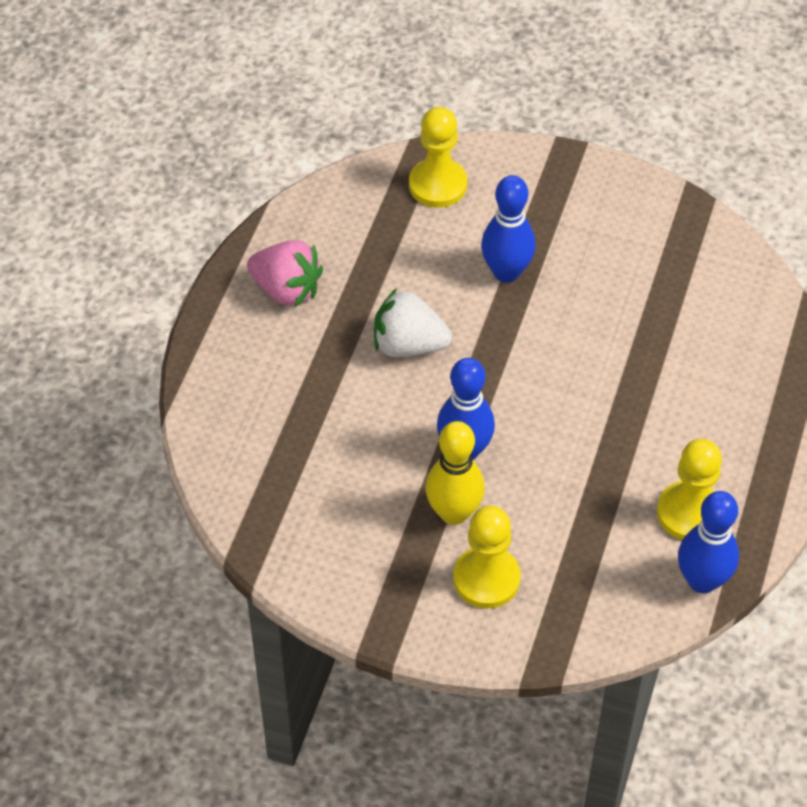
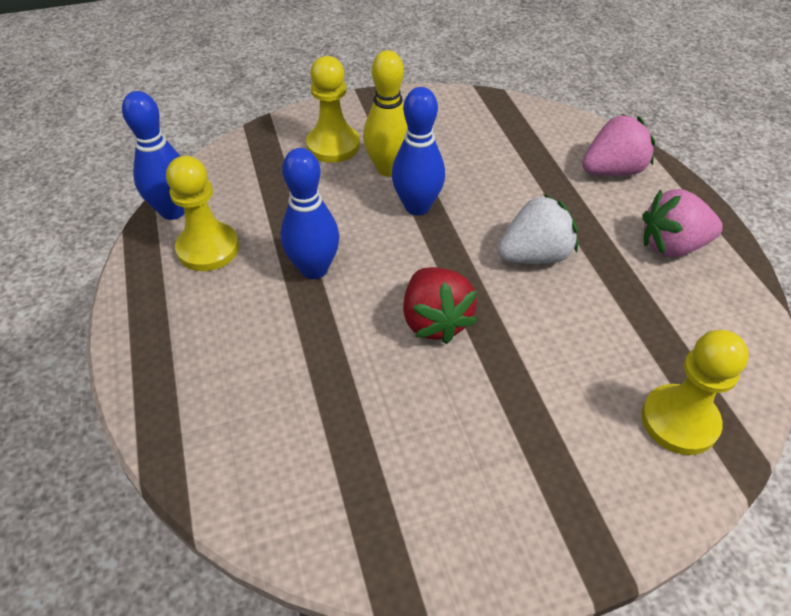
camera: 145 degrees right, 5 degrees down
(244, 385) = (612, 171): none -> pink strawberry
(506, 272) = (521, 365): blue bowling pin -> blue bowling pin (314, 269)
(541, 337) = (435, 321): none -> red strawberry

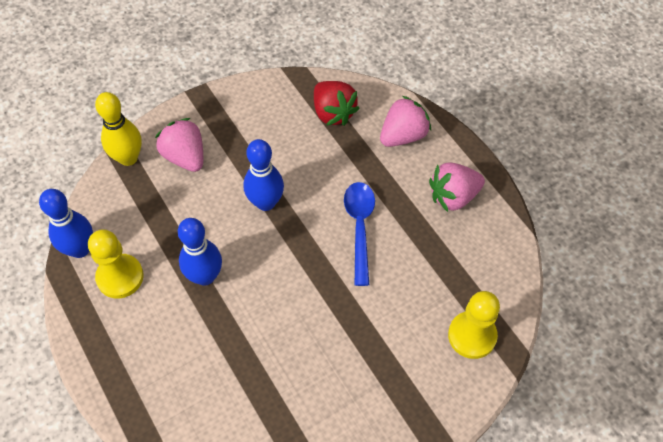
camera: 15 degrees left, 10 degrees up
(333, 146) = (185, 157): yellow pawn -> pink strawberry
(388, 169) = (235, 170): yellow bowling pin -> yellow bowling pin (128, 158)
(435, 321) = (302, 299): red strawberry -> red strawberry (333, 113)
(534, 255) = (359, 227): white strawberry -> blue spoon

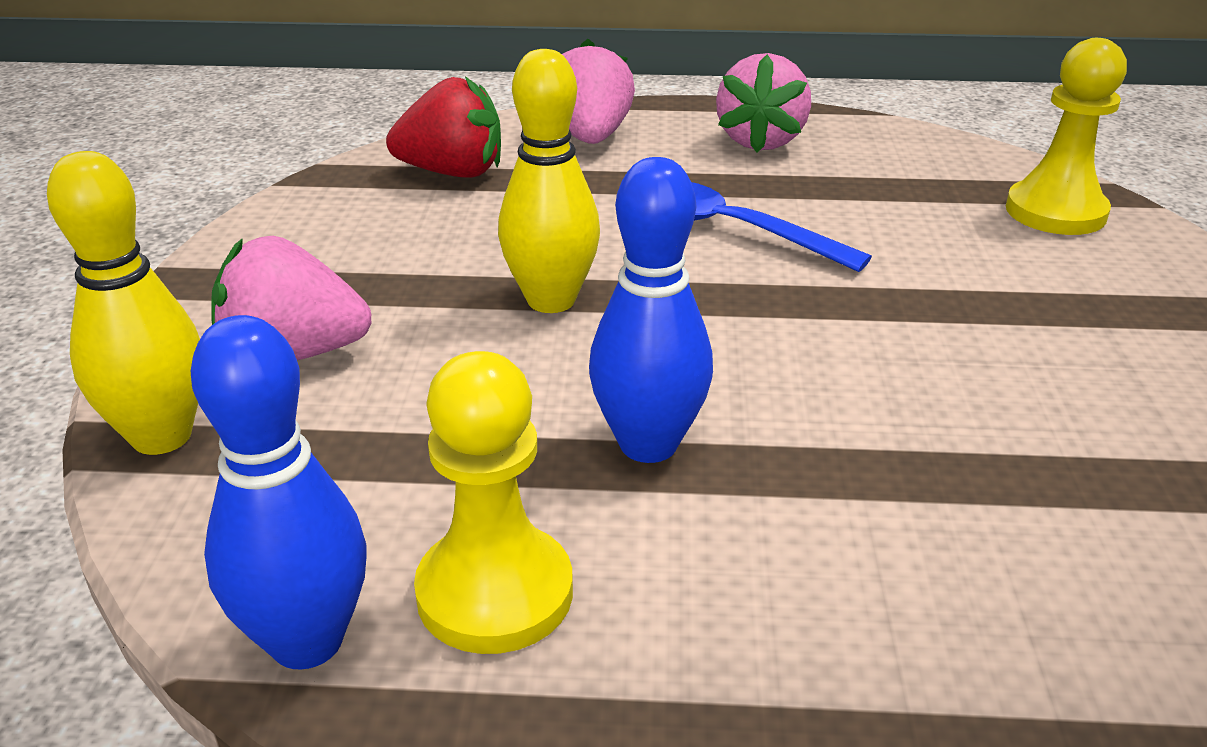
camera: 55 degrees left, 25 degrees down
(265, 202) = (551, 300): blue bowling pin -> yellow bowling pin

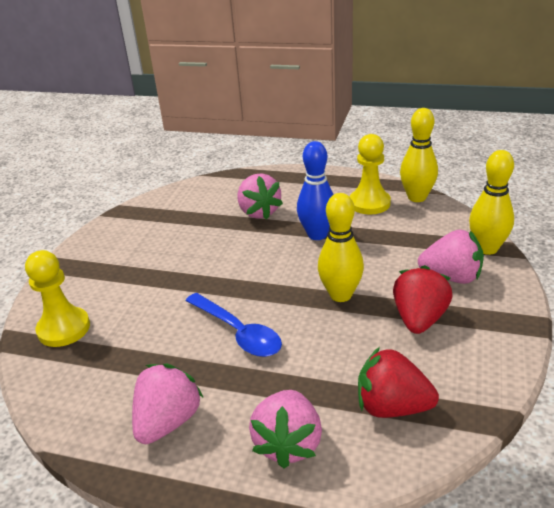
camera: 165 degrees left, 0 degrees up
(307, 641) = (417, 197): blue bowling pin -> yellow bowling pin
(389, 272) = (419, 319): none -> red strawberry
(879, 518) = (259, 212): none -> pink strawberry

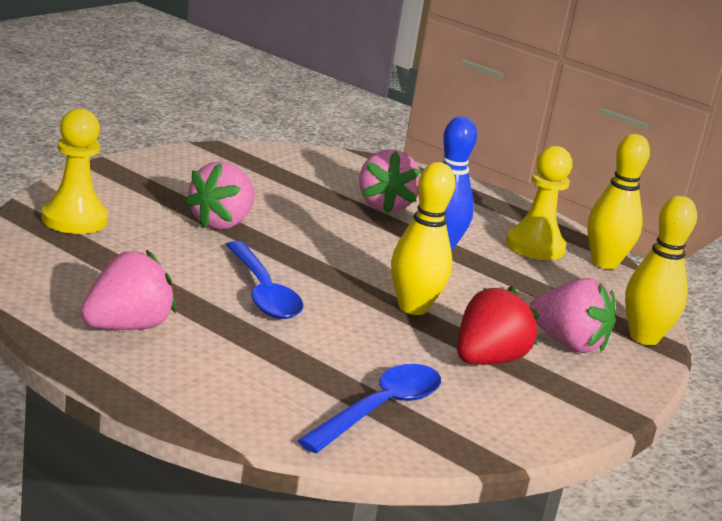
camera: 15 degrees right, 10 degrees down
(288, 443) = (239, 389): pink strawberry -> pink strawberry (221, 223)
(392, 407) = (380, 409): red strawberry -> blue spoon

